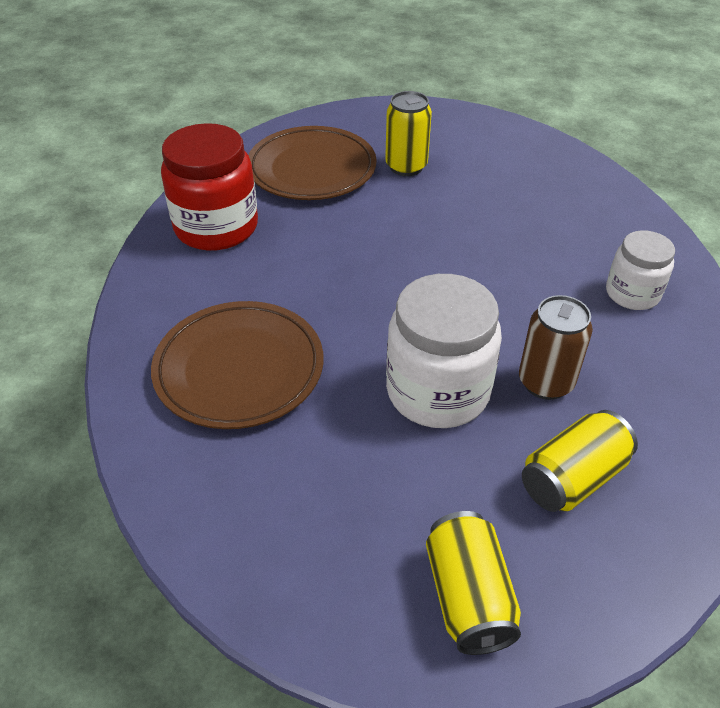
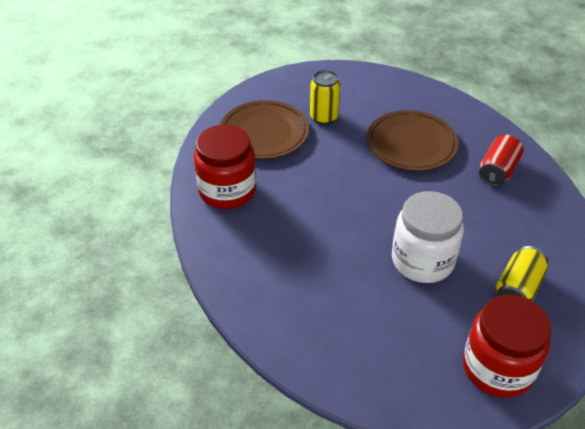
camera: 20 degrees left, 0 degrees up
(239, 369) = (301, 280): brown plate -> brown plate (411, 144)
(468, 596) = (497, 368): yellow can -> red jar
(545, 382) = (477, 238): brown can -> none
(632, 293) = (498, 171): white jar -> red can

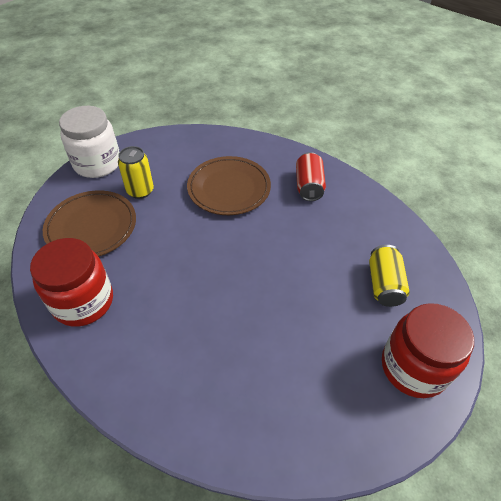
camera: 30 degrees left, 5 degrees up
(422, 260) = (298, 293): white jar -> white jar (97, 163)

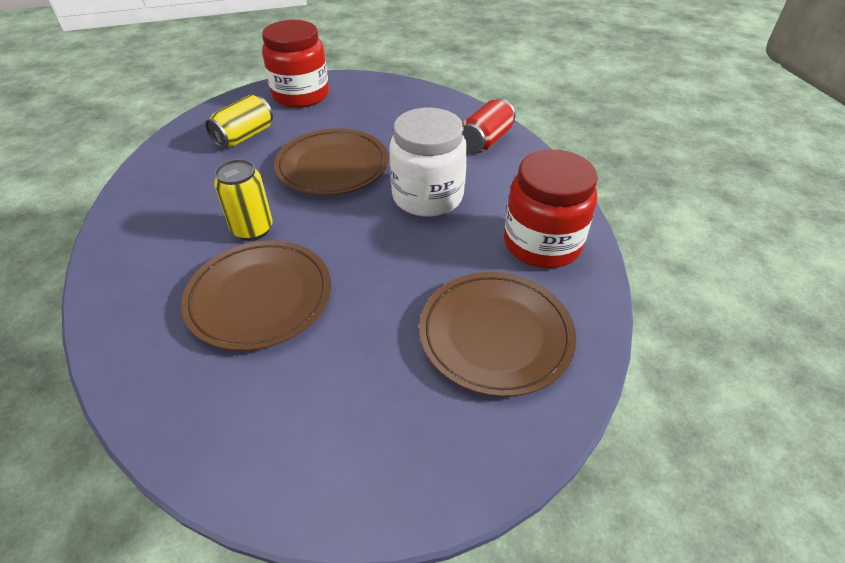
camera: 145 degrees left, 5 degrees down
(97, 163) = (425, 480): white jar -> white jar (427, 196)
(140, 191) = (387, 364): yellow can -> yellow can (252, 229)
(284, 292) = (332, 166): none -> brown plate
(309, 186) = (163, 248): red can -> red can (485, 140)

